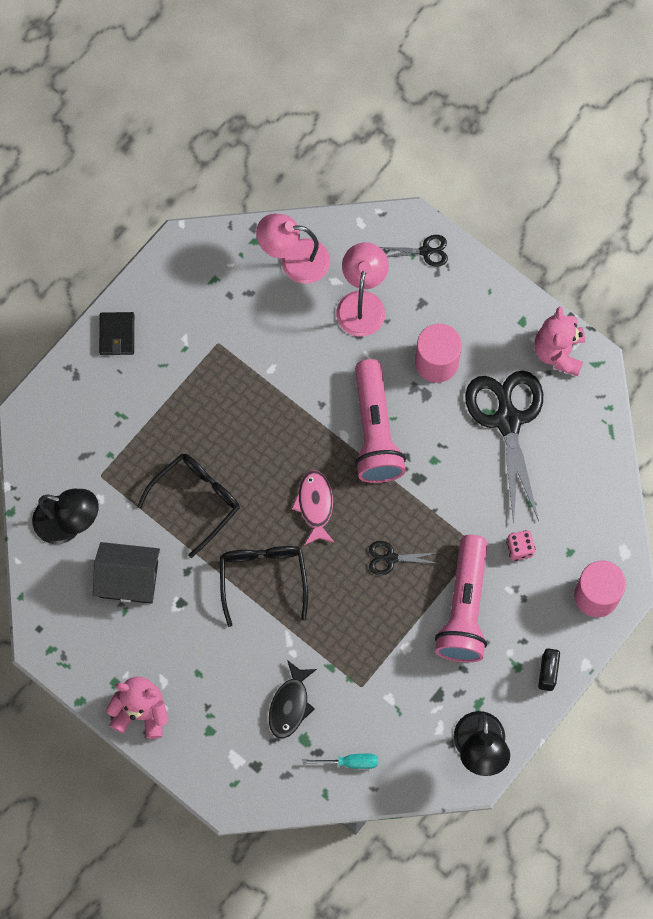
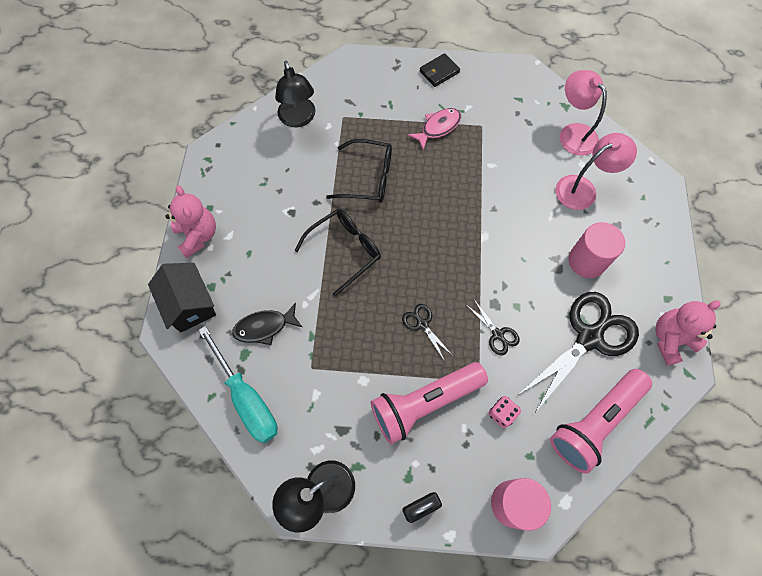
camera: 55 degrees right, 5 degrees down
(129, 579) = (286, 173): black house -> black house (190, 304)
(315, 505) = (421, 250): pink fish -> pink fish (438, 127)
(350, 762) = (247, 398): turquoise screwdriver -> turquoise screwdriver, size x1.98
(375, 431) = (504, 253): pink flashlight -> pink flashlight (594, 422)
(426, 251) = (654, 204): black scissors -> black scissors (498, 335)

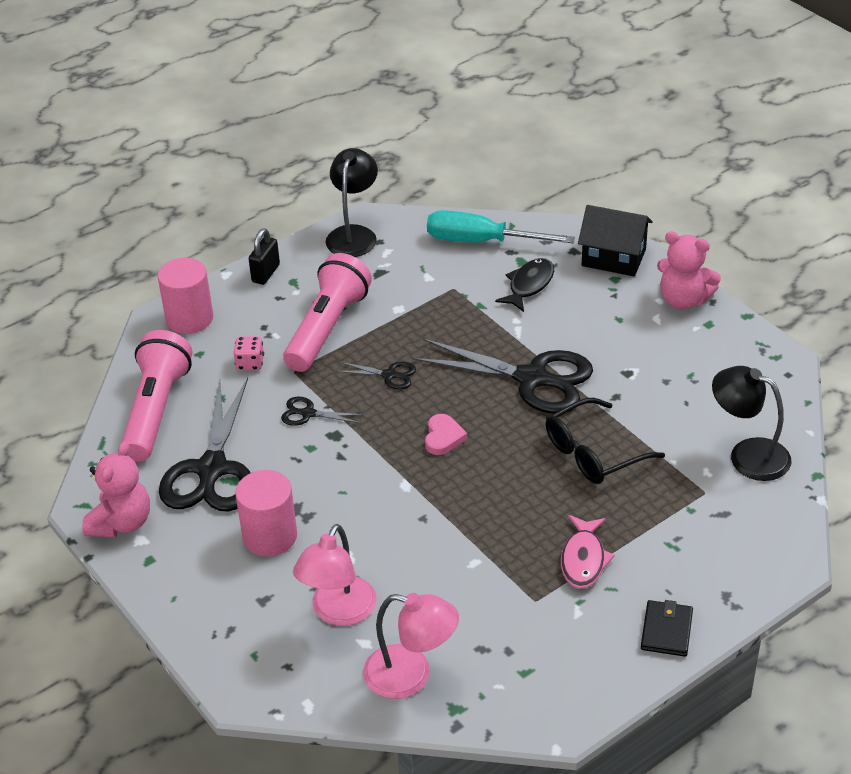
camera: 140 degrees right, 25 degrees down
(345, 250) = (533, 379): black glasses -> black scissors
(435, 251) = (443, 437): none -> pink heart

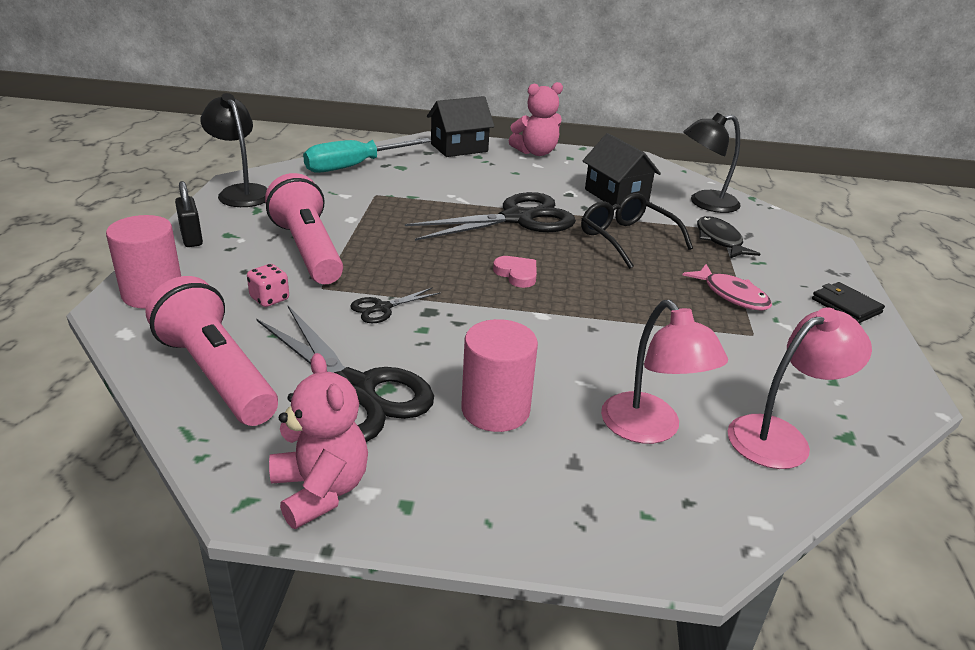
camera: 50 degrees left, 10 degrees down
(390, 375) = (411, 257): black scissors -> none
(529, 285) = (428, 176): black fish -> black fish (720, 240)
(593, 453) = (627, 239): black glasses -> black glasses turned 135 degrees clockwise
(671, 398) = (616, 195): none -> black house

